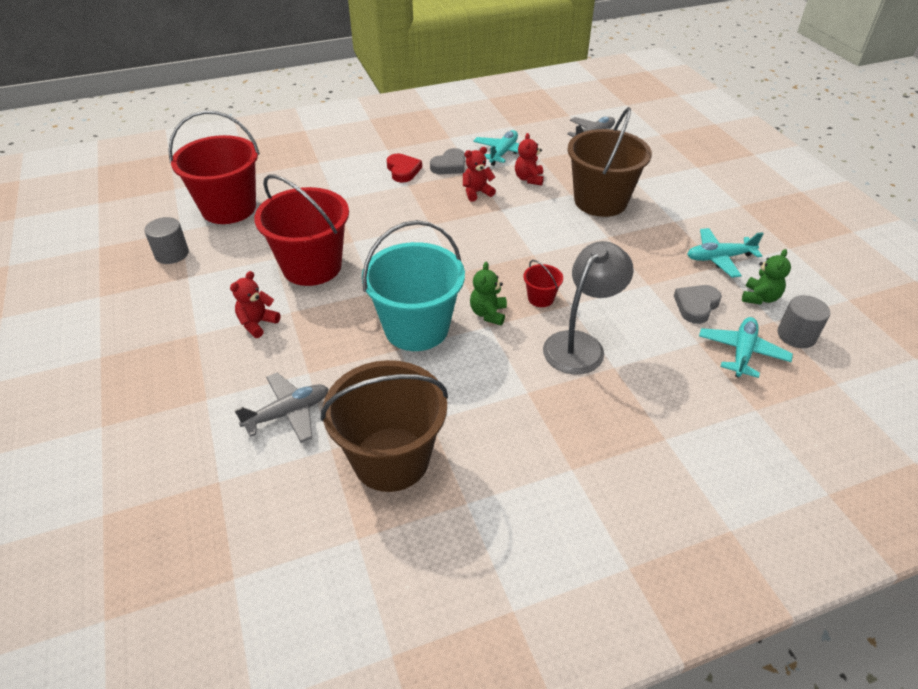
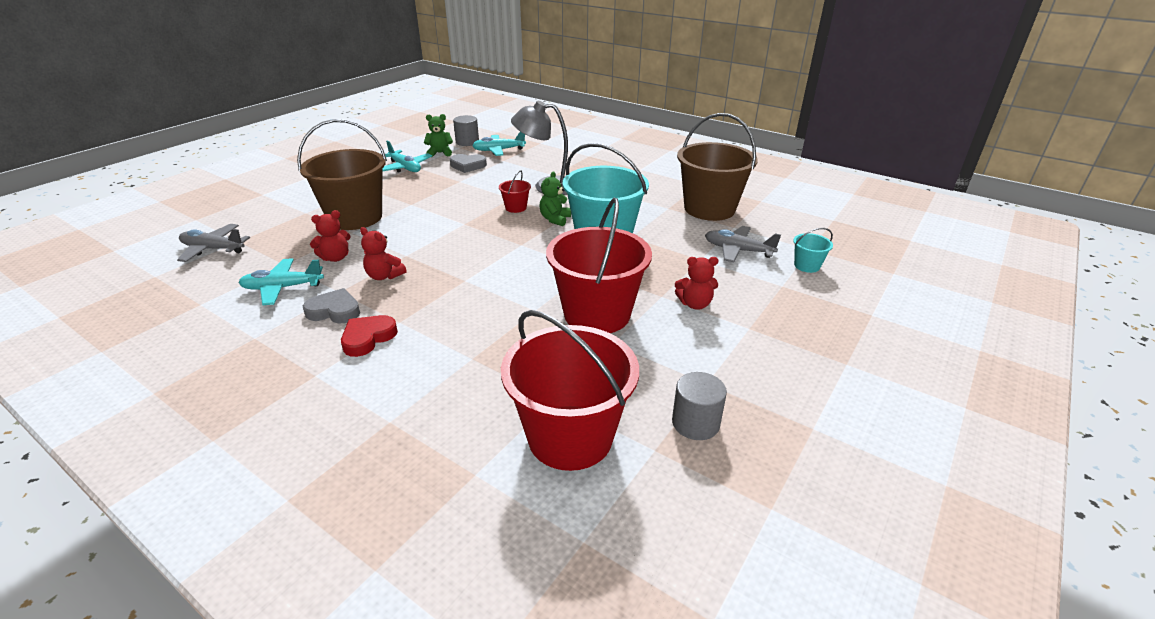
camera: 125 degrees left, 10 degrees down
(203, 447) = (807, 266): none -> turquoise bucket
(488, 314) = (555, 219): green teddy bear -> green teddy bear turned 135 degrees clockwise

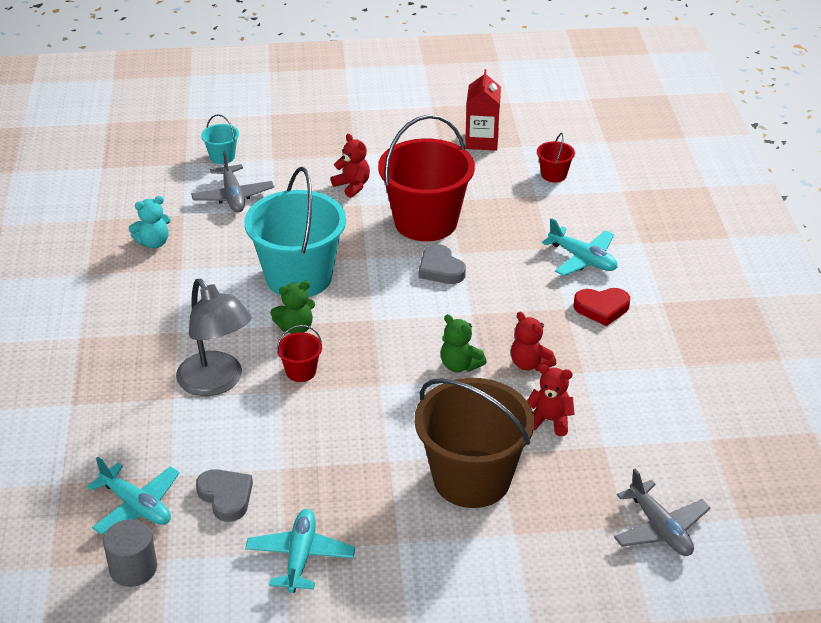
camera: 130 degrees left, 5 degrees up
(282, 288) = (627, 410): turquoise plane -> turquoise plane (582, 259)
(334, 311) = (604, 351): grey heart -> grey heart (440, 269)
(384, 276) = (530, 364): red teddy bear -> red teddy bear turned 150 degrees clockwise
(440, 153) = (209, 564): green teddy bear -> green teddy bear (460, 365)
(570, 437) = (553, 175): red bucket -> red bucket, size x0.42
(695, 423) = (482, 141): grey cylinder -> red carton
(709, 209) = (153, 242): brown bucket -> turquoise teddy bear

